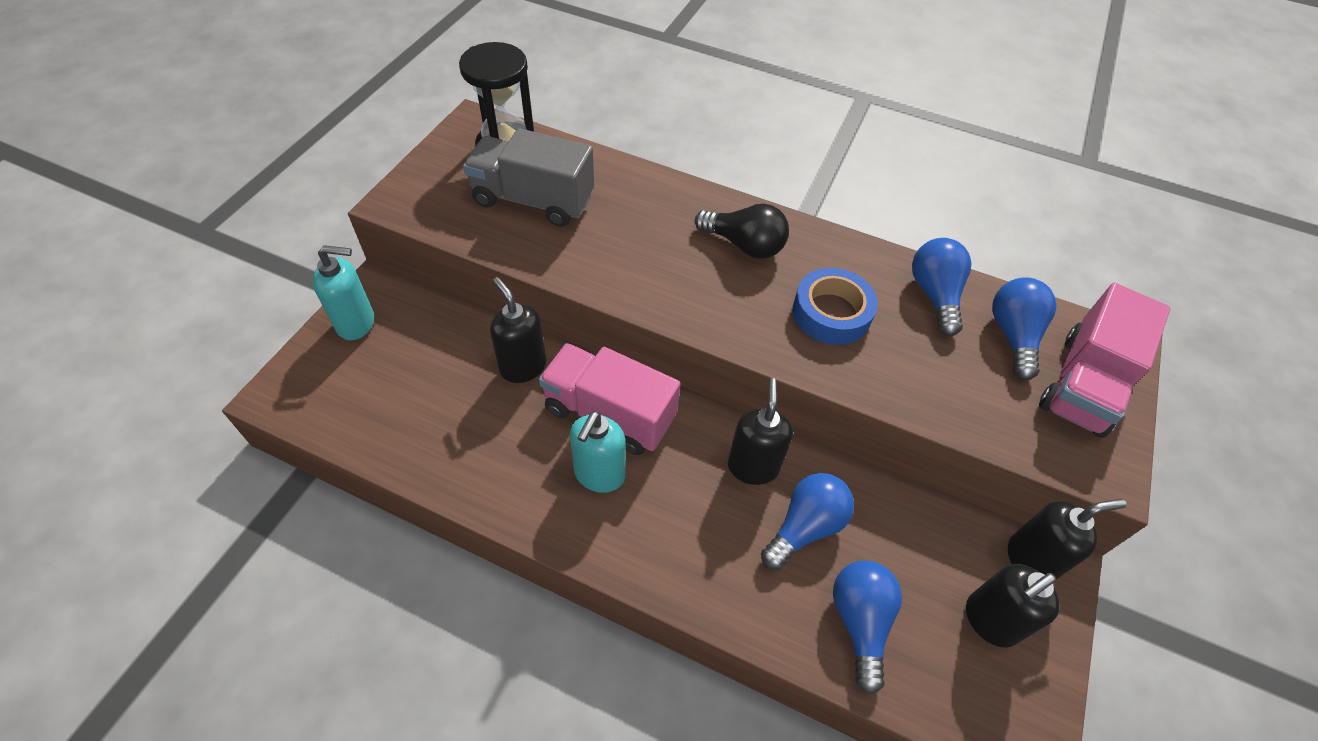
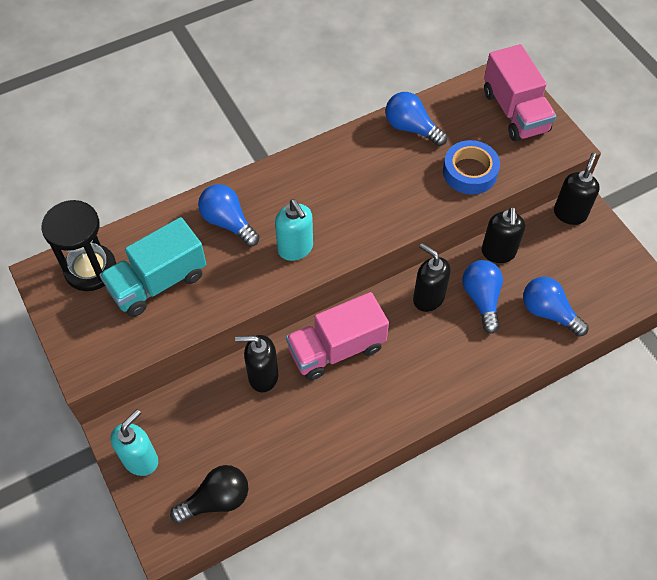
camera: 50 degrees left, 5 degrees up
(533, 200) = (158, 282): grey truck -> turquoise truck
(599, 474) = (374, 380): turquoise soap dispenser -> turquoise soap dispenser (295, 249)
(744, 245) = (298, 192): black light bulb -> black light bulb (216, 500)
(831, 313) = (384, 185): blue tape -> blue tape (470, 172)
(989, 621) = (586, 256): black soap dispenser -> black soap dispenser (498, 253)
(1013, 336) = (465, 116): blue light bulb -> blue light bulb (228, 222)

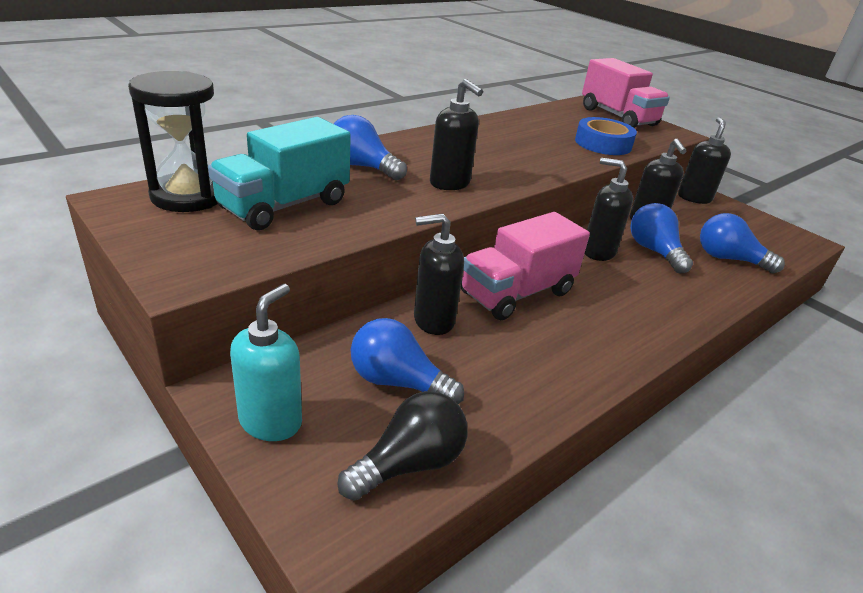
camera: 15 degrees left, 25 degrees down
(295, 249) = (450, 183): turquoise soap dispenser -> black soap dispenser
(411, 128) = (530, 121): blue light bulb -> blue light bulb (398, 382)

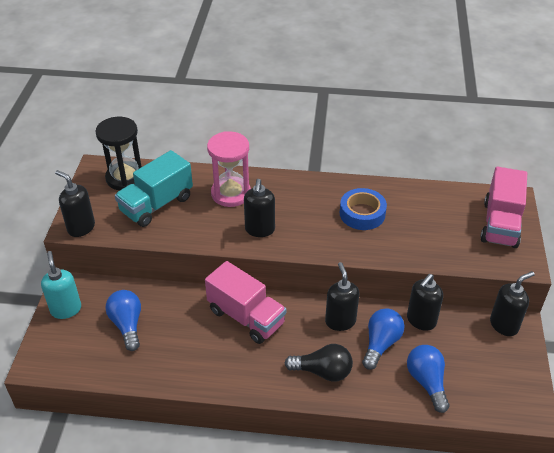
camera: 50 degrees right, 10 degrees up
(271, 421) = (66, 309): turquoise soap dispenser -> turquoise soap dispenser turned 90 degrees counterclockwise
(284, 205) = (156, 205): turquoise truck -> turquoise truck turned 45 degrees counterclockwise
(362, 167) = (231, 193): blue light bulb -> pink hourglass
(409, 464) = (86, 360): black light bulb -> black light bulb (323, 371)
(433, 320) = (183, 305): black soap dispenser -> black soap dispenser (81, 228)
(517, 293) = (246, 317): pink truck -> pink truck turned 150 degrees counterclockwise
(603, 144) = (428, 245): blue tape -> blue tape (362, 213)

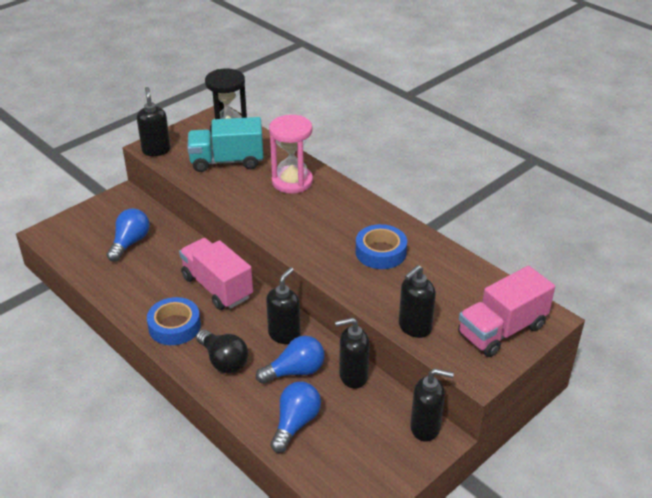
camera: 40 degrees right, 5 degrees down
(66, 309) = (105, 209): turquoise soap dispenser -> none
(246, 317) = (217, 287): pink truck -> pink truck turned 150 degrees clockwise
(253, 370) = (174, 326): none -> blue tape
(260, 230) = (279, 219): black soap dispenser -> black soap dispenser (414, 327)

